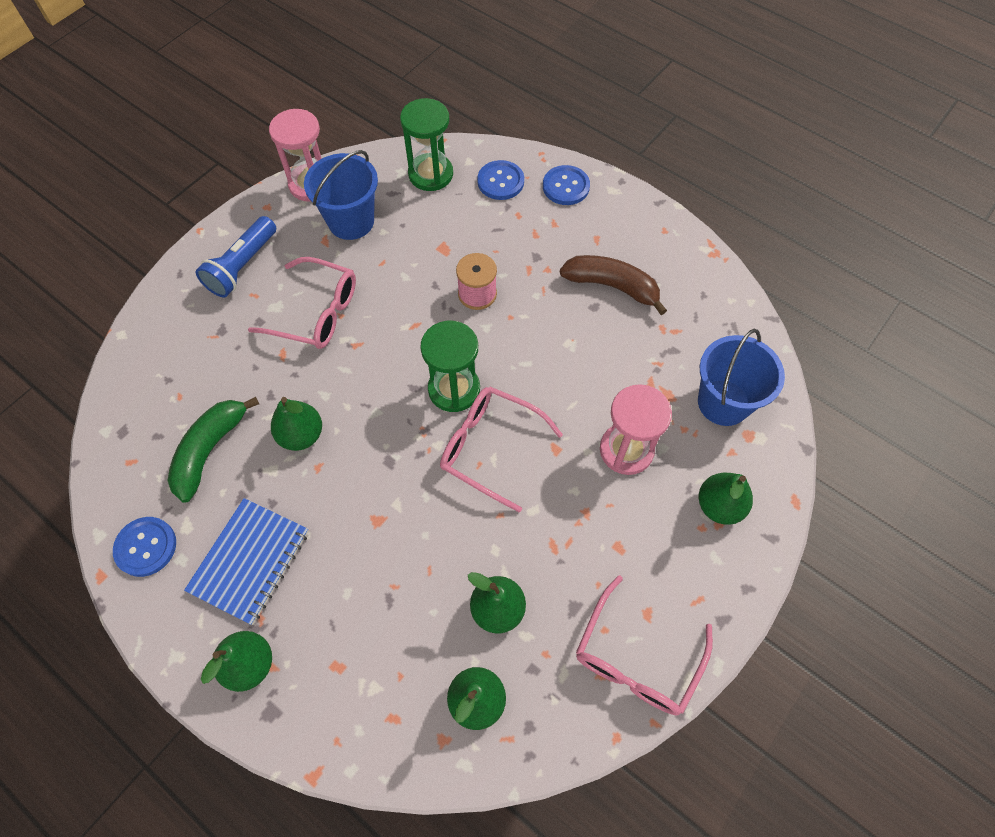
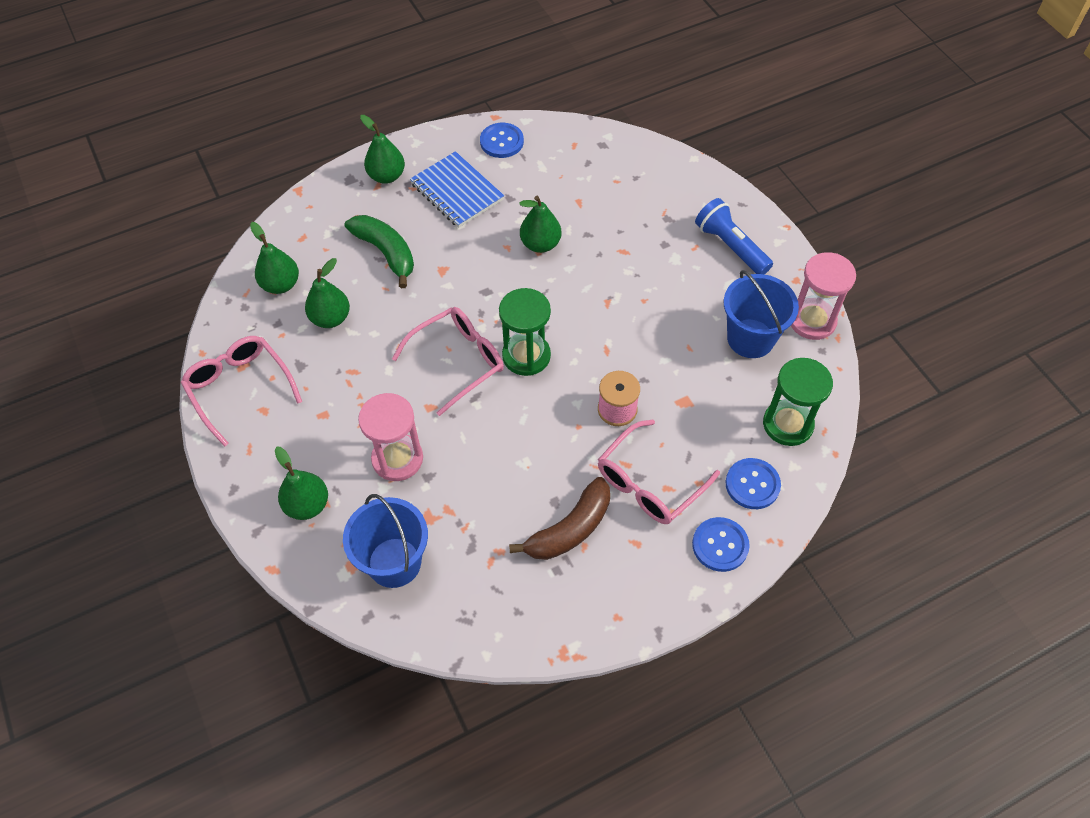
camera: 115 degrees right, 5 degrees down
(210, 450) = (558, 189): green banana -> green banana (386, 253)
(316, 313) = (655, 284): pink glasses -> pink glasses (649, 483)

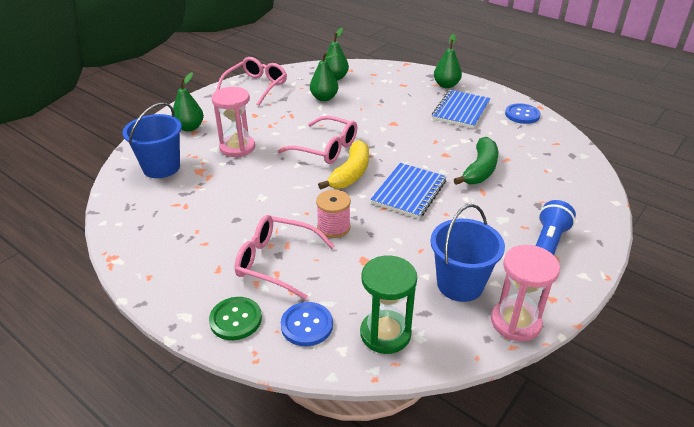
camera: 65 degrees right, 20 degrees down
(386, 253) = (388, 101): green banana -> green banana (480, 170)
(526, 356) = (351, 173): green hourglass -> yellow banana
(540, 244) = (451, 153): green pear -> none
(570, 529) = (216, 232): brown banana -> none
(591, 315) = (409, 192): none -> blue notebook
(720, 545) = (235, 319): blue button -> green button

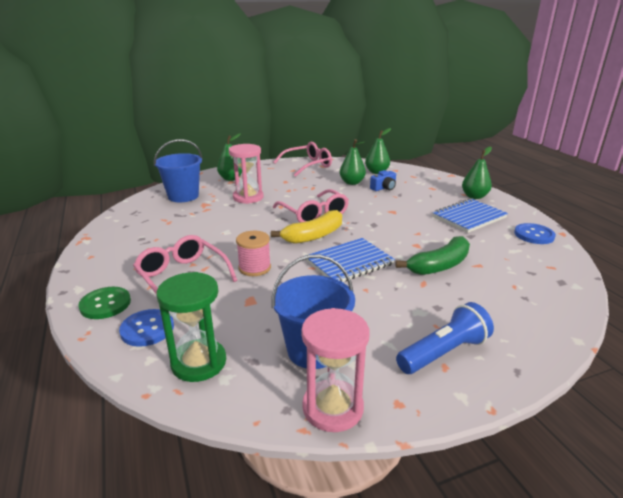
camera: 30 degrees right, 10 degrees down
(360, 96) = (384, 188): none -> blue camera

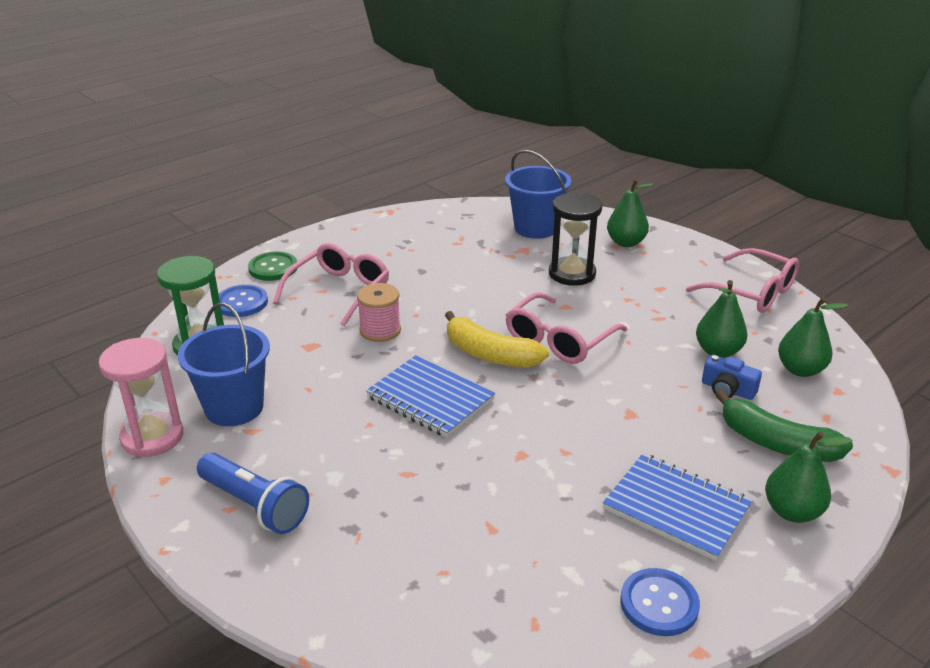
camera: 70 degrees right, 5 degrees up
(248, 197) = (572, 274): pink hourglass -> black hourglass
(439, 265) = (467, 485): green banana -> green banana (776, 443)

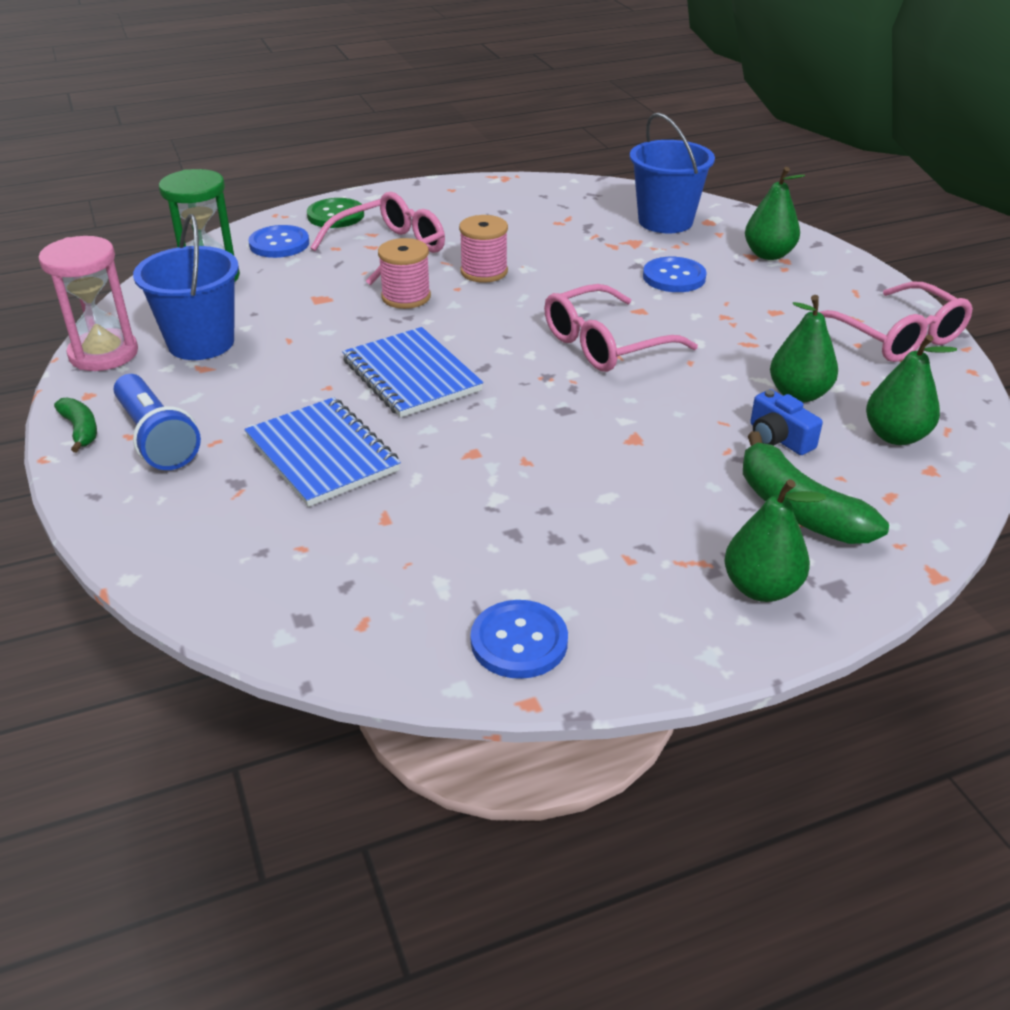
camera: 20 degrees right, 5 degrees up
(180, 514) = (80, 430): none -> green banana
(427, 296) = (484, 272): none -> pink spool
(489, 354) = (511, 344): yellow banana -> none
(572, 274) = (674, 277): black hourglass -> blue button
(676, 508) = (615, 550): blue notebook -> blue notebook (322, 455)

